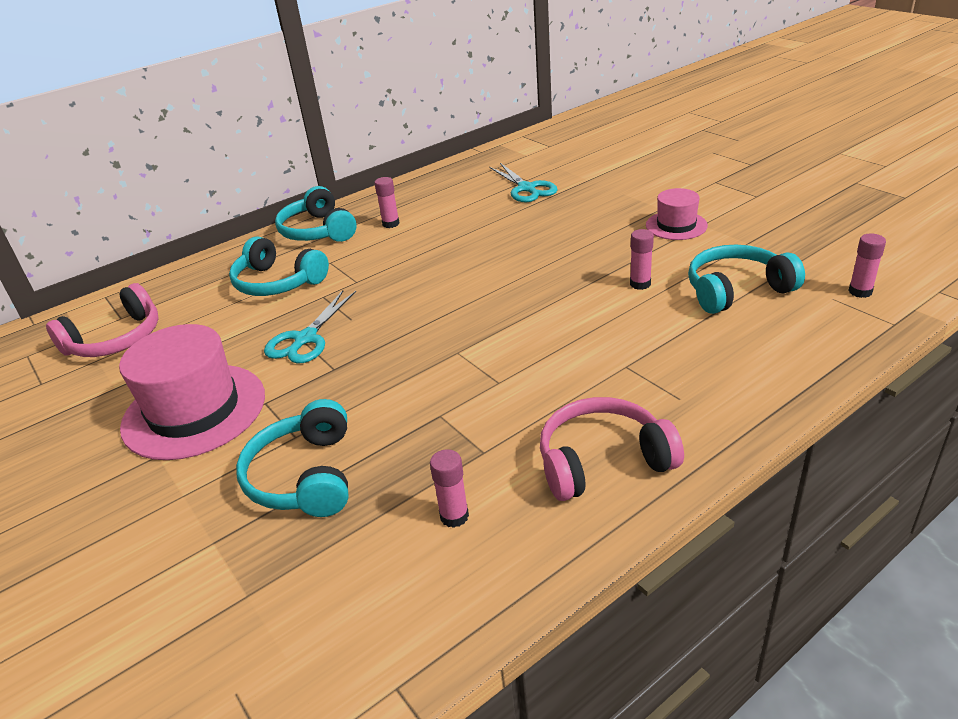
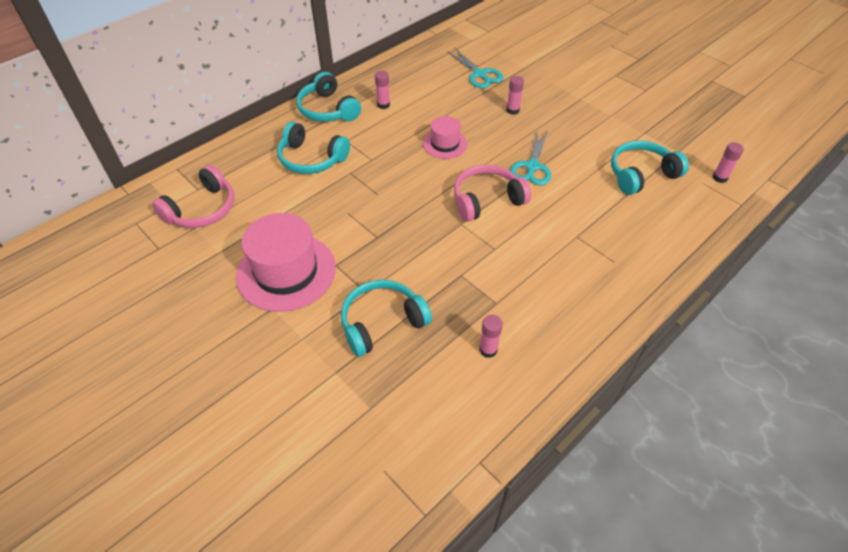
camera: 10 degrees left, 15 degrees up
(304, 476) = (382, 322): turquoise headphones -> turquoise headphones turned 75 degrees clockwise
(305, 339) = (348, 211): turquoise scissors -> turquoise scissors (532, 167)
(602, 461) = (573, 309): pink headphones -> pink headphones (487, 200)
(640, 284) = (576, 167): pink glue stick -> pink glue stick (512, 110)
(676, 225) = (593, 115): pink hat -> pink hat (445, 144)

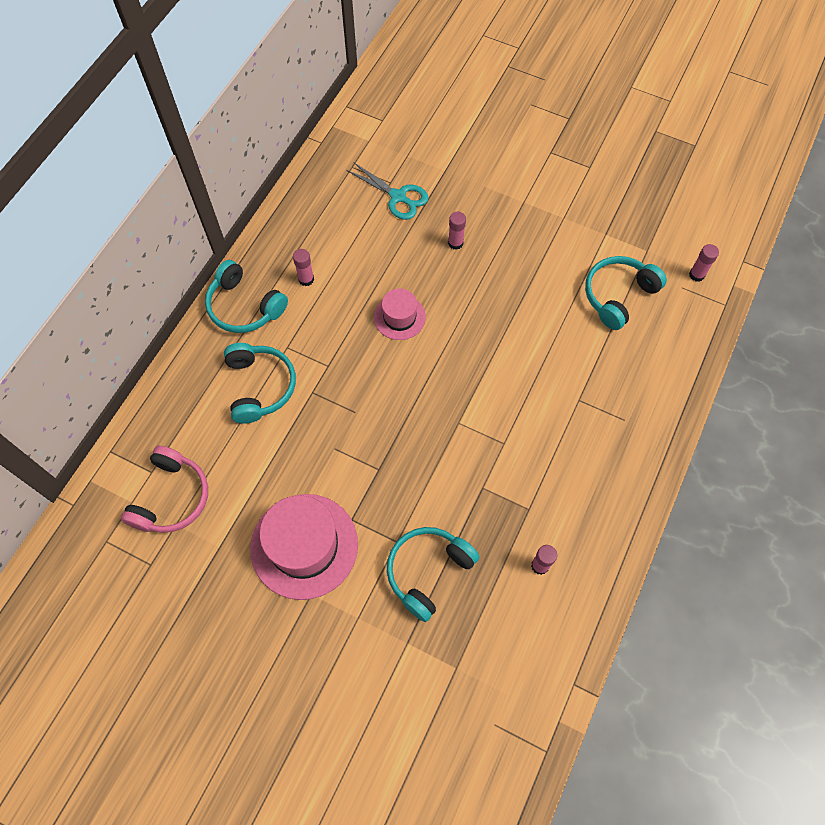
camera: 20 degrees left, 15 degrees up
(311, 159) = (260, 386): turquoise headphones -> turquoise headphones turned 105 degrees counterclockwise
(487, 200) = (473, 382): pink headphones -> none
(532, 167) = (504, 320): turquoise scissors -> none

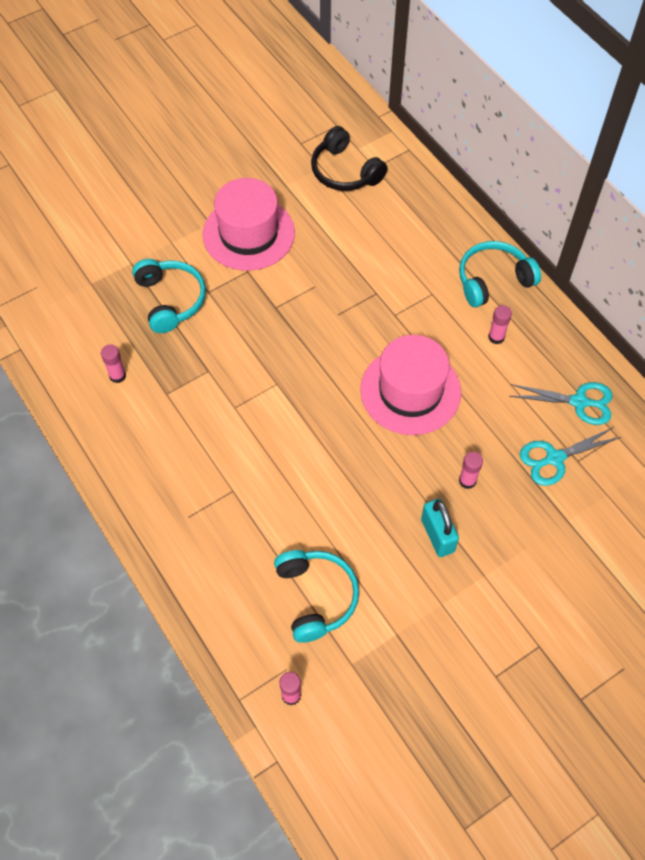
camera: 120 degrees right, 5 degrees down
(171, 497) = (345, 171): pink headphones -> black headphones
(260, 386) = (405, 260): turquoise headphones -> none
(336, 200) = (579, 402): none -> turquoise scissors
(399, 317) = (410, 391): pink hat -> pink hat, size x1.84
(514, 242) = (437, 535): none -> turquoise padlock

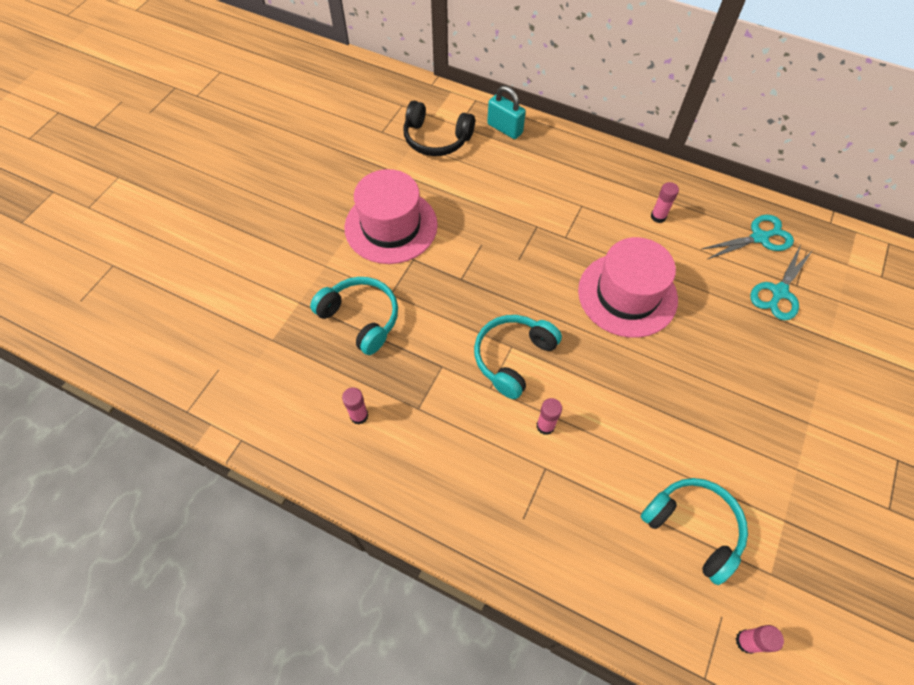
camera: 30 degrees left, 0 degrees up
(437, 535) = (746, 409): turquoise padlock -> turquoise padlock (505, 128)
(467, 481) = (731, 347): pink glue stick -> pink glue stick (545, 426)
(493, 280) = (620, 173): turquoise headphones -> turquoise headphones (513, 358)

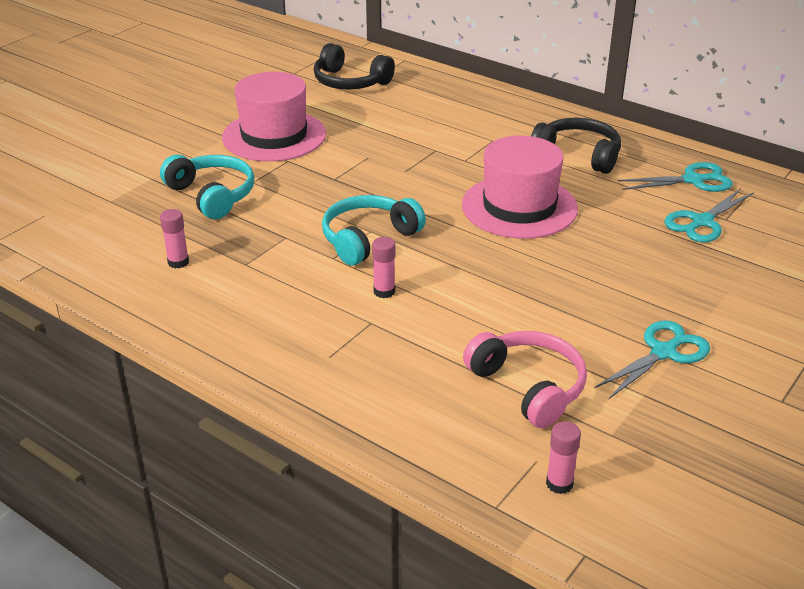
camera: 10 degrees right, 25 degrees down
(505, 128) = (428, 81): turquoise padlock -> none
(658, 217) = (578, 155): pink glue stick -> black headphones
(693, 528) = (528, 387): turquoise headphones -> pink headphones
(787, 466) = (664, 352): none -> turquoise scissors

